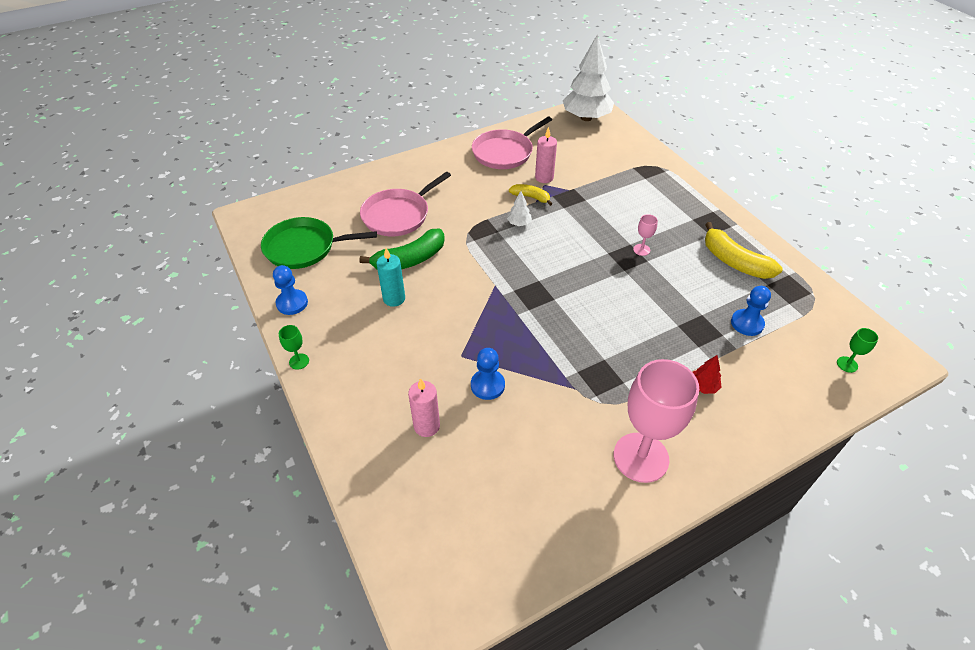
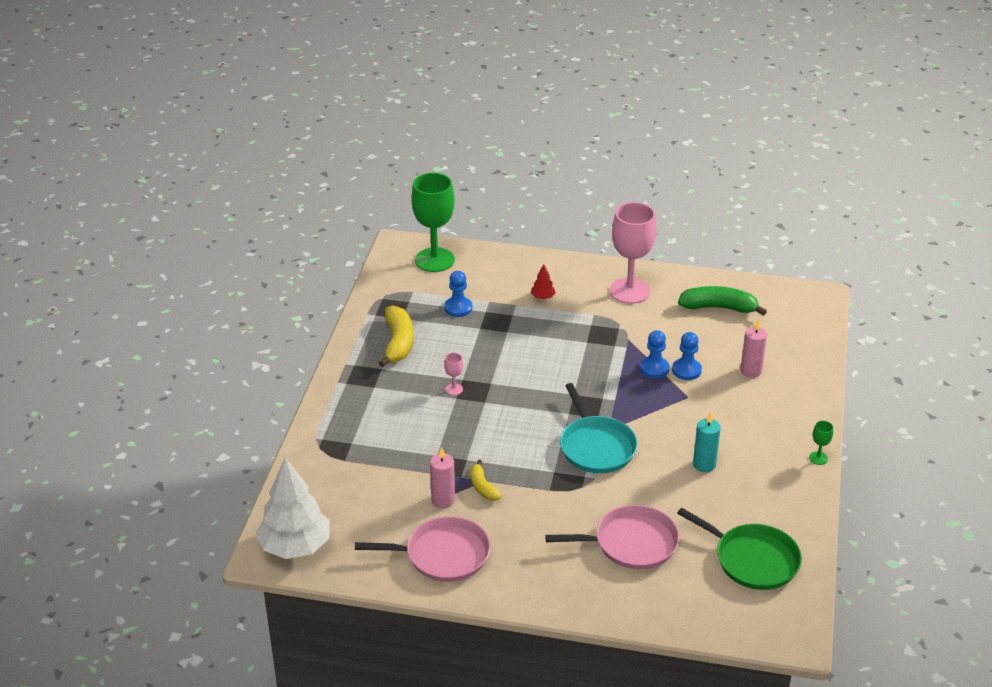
camera: 140 degrees left, 10 degrees down
(292, 303) = (797, 509): blue pawn -> blue pawn (654, 368)
(410, 260) = (661, 491): green banana -> green banana (719, 308)
(489, 266) = (596, 446): none -> turquoise pan
(519, 223) = (526, 468): white tree -> none
(847, 364) = (434, 260): green goblet -> green goblet, size x2.49

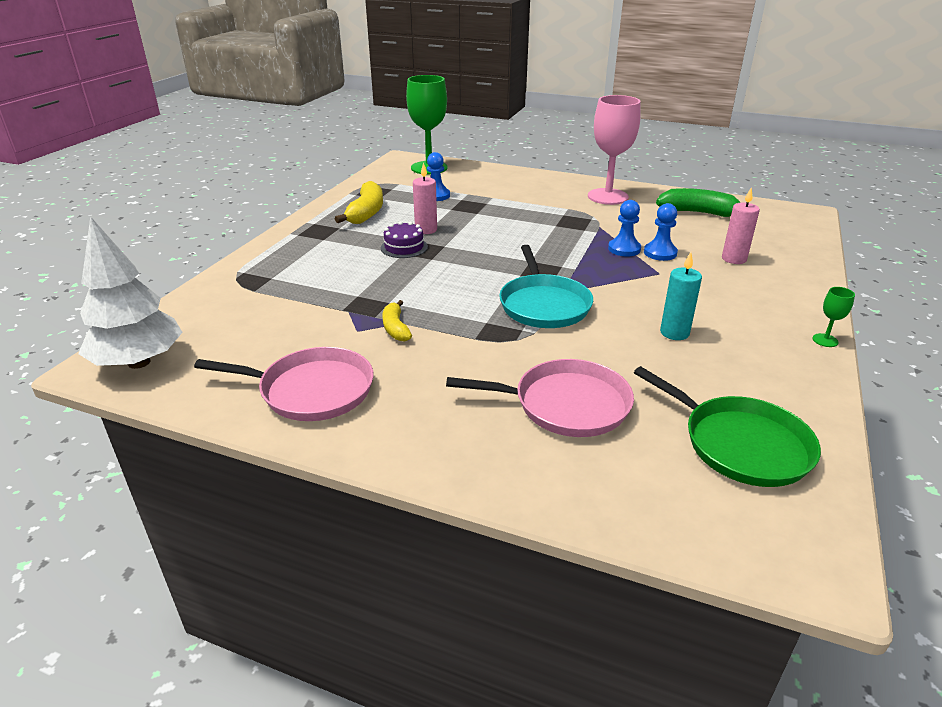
camera: 10 degrees right, 5 degrees down
(443, 500) = (342, 335): pink candle -> pink candle (426, 230)
(454, 389) = (404, 247): pink goblet -> purple cake
(543, 297) = (520, 195): red tree -> none

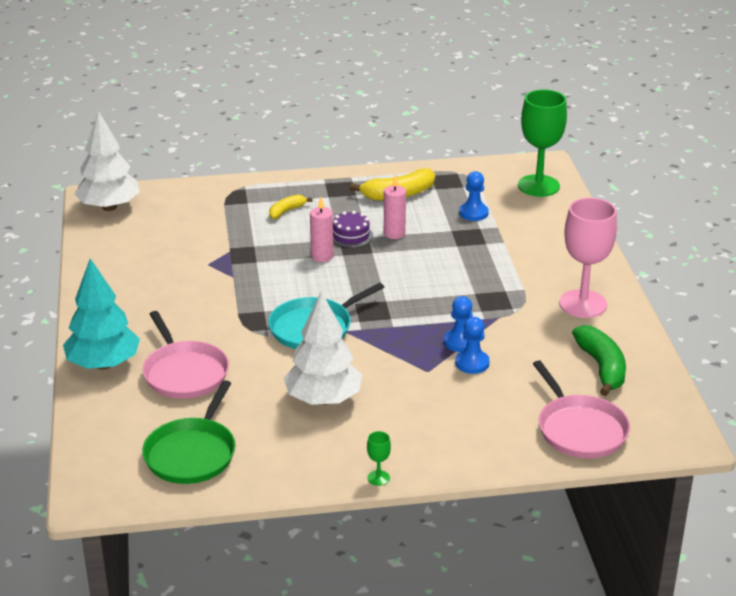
camera: 60 degrees right, 0 degrees up
(311, 390) = (127, 275): pink pan -> pink pan (580, 429)
(395, 328) = (223, 277): yellow banana -> yellow banana (286, 211)
(496, 465) = (103, 364): none -> turquoise tree
(674, 333) = (323, 399): turquoise candle -> white tree
(734, 259) = (502, 407): pink candle -> pink candle (322, 256)

